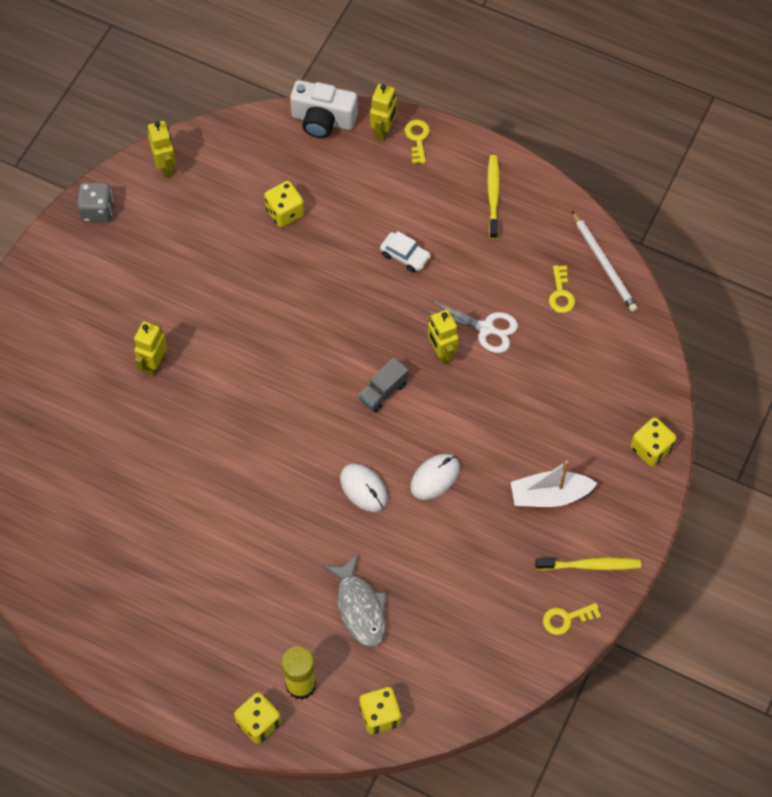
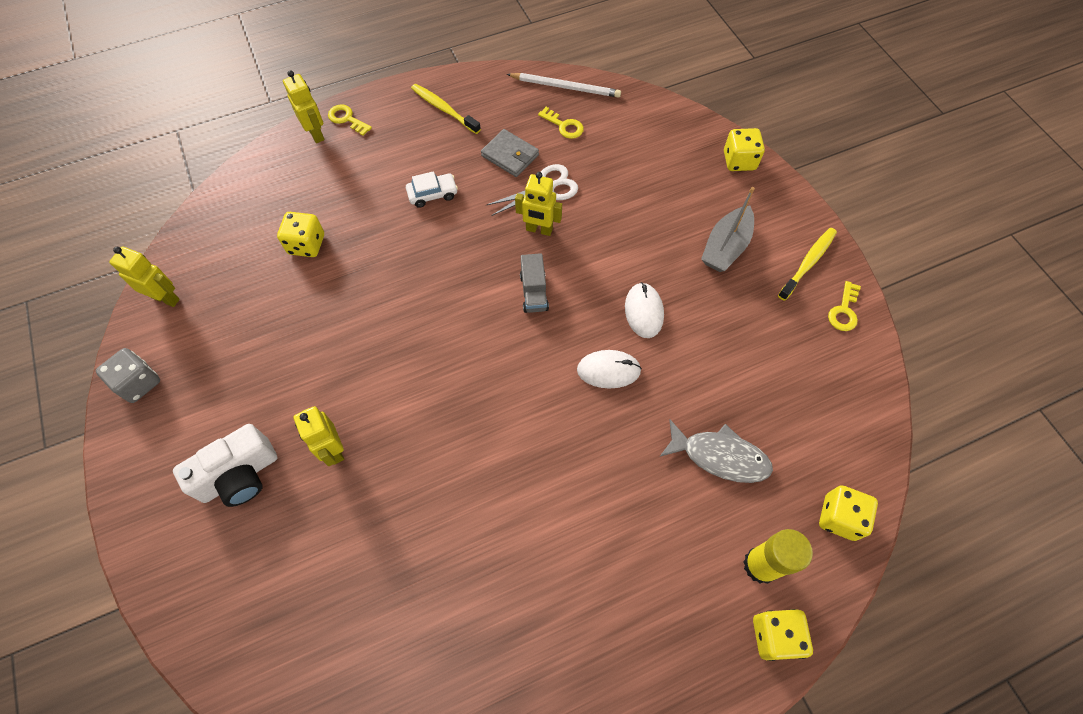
camera: 50 degrees left, 0 degrees up
(323, 120) = (261, 163): white camera -> white camera (239, 475)
(493, 278) = (510, 155): none -> grey wallet
(549, 495) = (725, 247): white boat -> grey boat

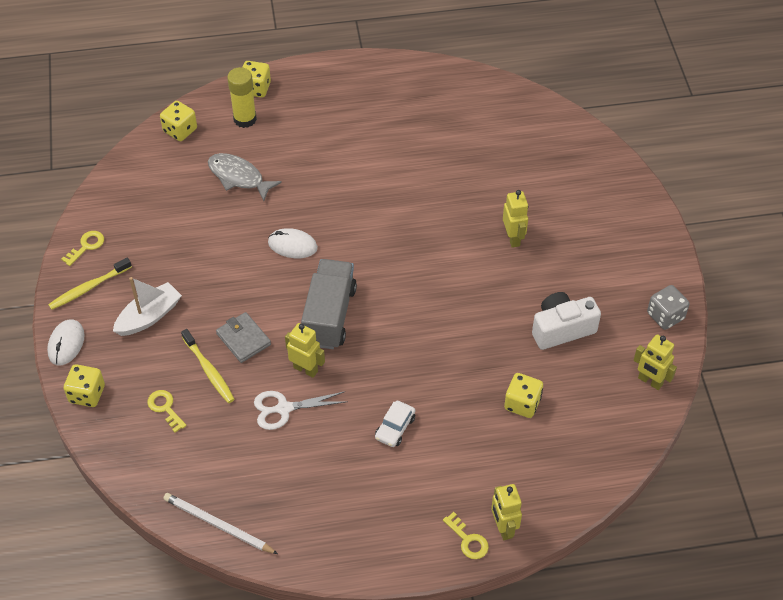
camera: 165 degrees left, 10 degrees down
(239, 475) = (582, 237): white camera -> white camera (562, 329)
(432, 194) = (395, 428): white car -> white car turned 60 degrees counterclockwise
(444, 109) = (360, 527): yellow toothbrush -> yellow toothbrush (209, 370)
(510, 155) = (307, 453): grey wallet -> grey wallet (243, 339)
(534, 292) = (329, 315): grey truck -> grey truck, size x1.89
(564, 126) = (239, 475): yellow key -> yellow key (165, 408)
(644, 311) = (245, 281): white mouse -> white mouse (66, 344)
(725, 247) = (149, 316): grey boat -> white boat

